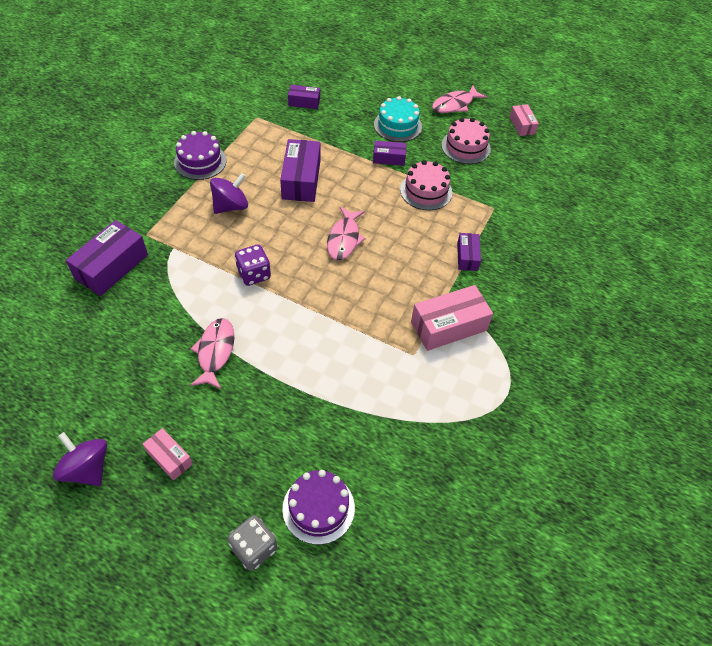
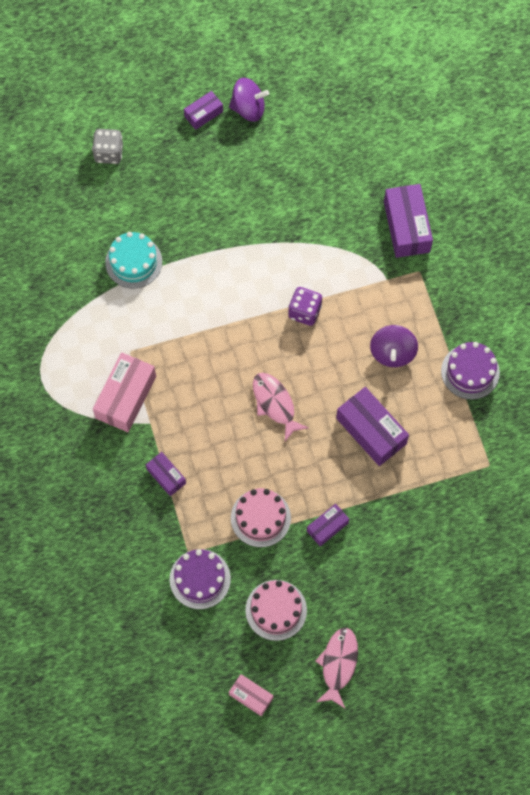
camera: 140 degrees right, 15 degrees up
(169, 458) = (210, 153): pink box -> none
(215, 352) = (261, 234): pink fish -> none
(304, 102) = (472, 525): purple box -> purple box (203, 114)
(318, 508) = (94, 202): purple cake -> purple cake (200, 579)
(397, 125) = (361, 578): turquoise cake -> turquoise cake (133, 262)

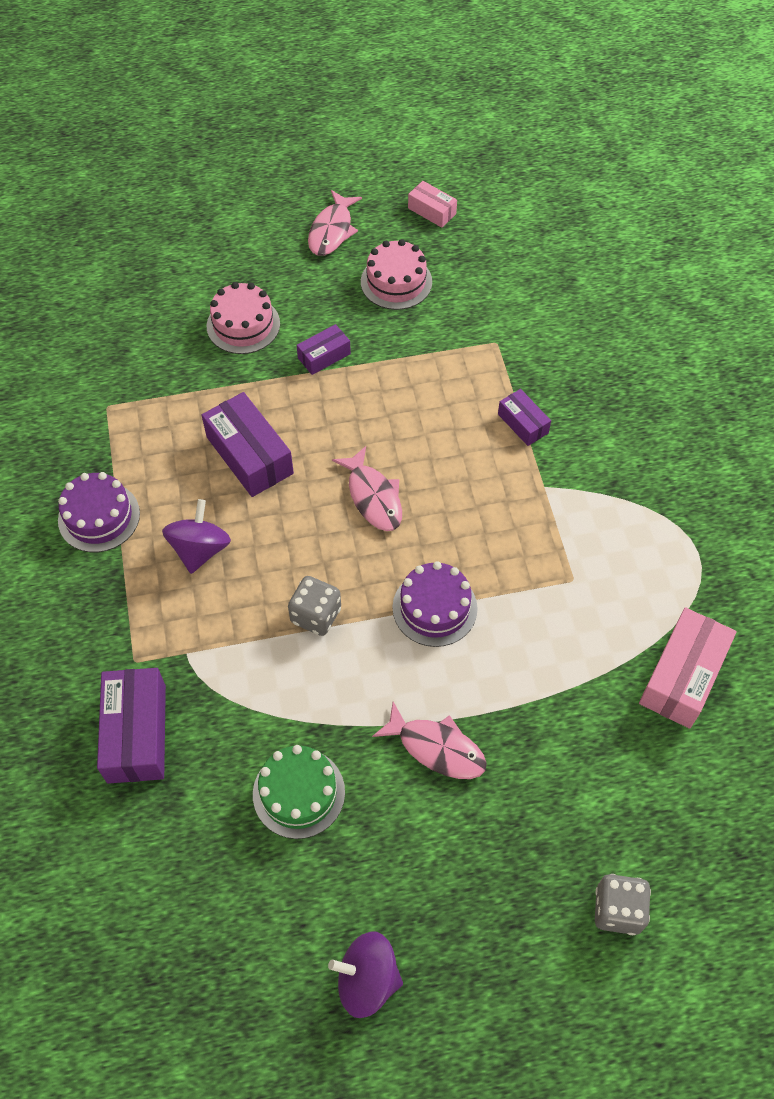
camera: 175 degrees left, 10 degrees down
(126, 397) = (578, 520): pink box -> pink box (682, 676)
(133, 262) = (570, 711): turquoise cake -> none
(200, 579) = (483, 316): purple cake -> purple cake (434, 608)
(203, 114) = (449, 975): purple box -> none
(218, 233) = (436, 748): none -> pink fish
(260, 518) = (405, 371): pink cake -> pink cake (243, 325)
(300, 200) = (298, 793): none -> green cake
(304, 312) = (316, 615): purple dice -> grey dice

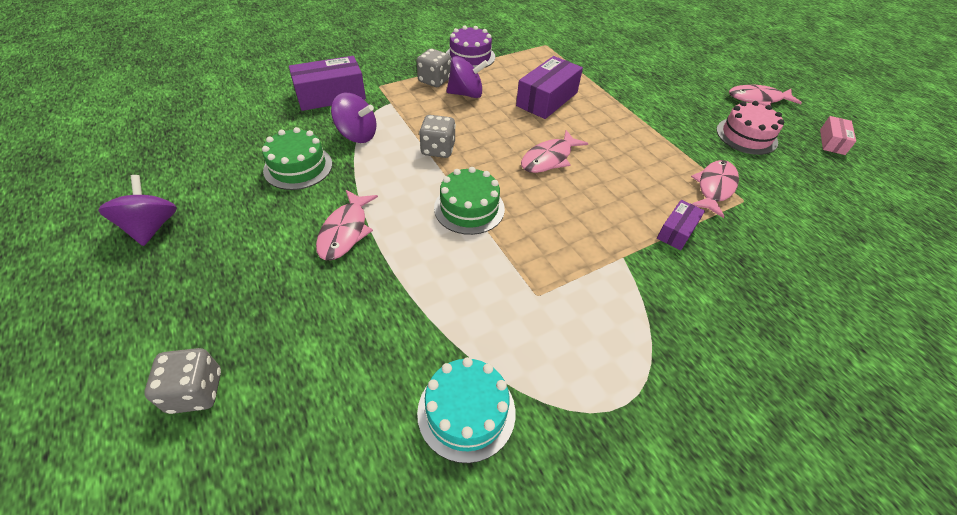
camera: 70 degrees right, 10 degrees down
(149, 582) = (434, 80): none -> grey dice
(243, 325) = (644, 78): pink cake -> none
(251, 709) = (357, 135): none -> purple spinning top
(324, 356) = (650, 115): purple box -> none
(434, 608) = (469, 208): purple cake -> green cake
(470, 358) = (714, 187): none -> pink fish
(682, 676) = (466, 411): pink box -> turquoise cake

